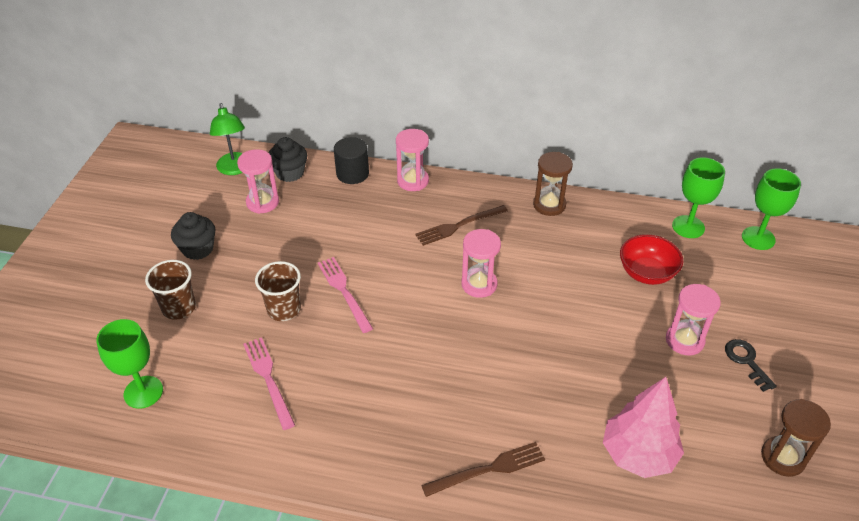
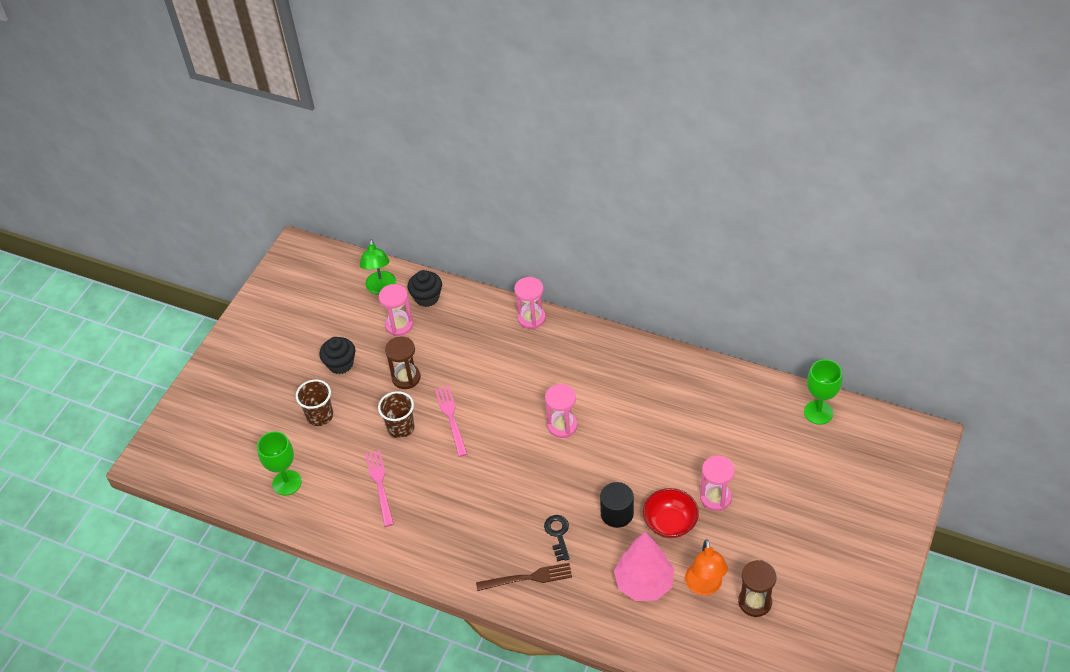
camera: 15 degrees right, 5 degrees up
(352, 174) = (480, 304): black cylinder -> black cylinder (617, 513)
(459, 226) = (560, 368): brown fork -> none
(549, 205) = (644, 357): brown hourglass -> brown hourglass (406, 378)
(646, 273) = (706, 433): red bowl -> red bowl (670, 523)
(688, 227) = (760, 393): green goblet -> none
(714, 447) = (704, 586): none -> orange lamp
(746, 361) = (759, 522): black key -> black key (558, 534)

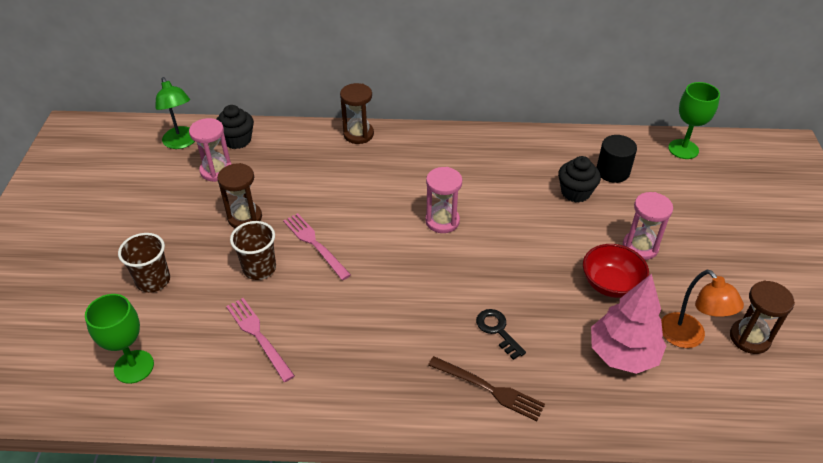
camera: 25 degrees left, 5 degrees down
(340, 364) = (160, 222): black cupcake -> black cupcake (575, 192)
(528, 578) = (489, 389): brown fork -> brown fork turned 60 degrees clockwise
(531, 318) = (358, 134): pink hourglass -> brown hourglass
(617, 513) = (549, 290): black cylinder -> black cylinder (612, 171)

